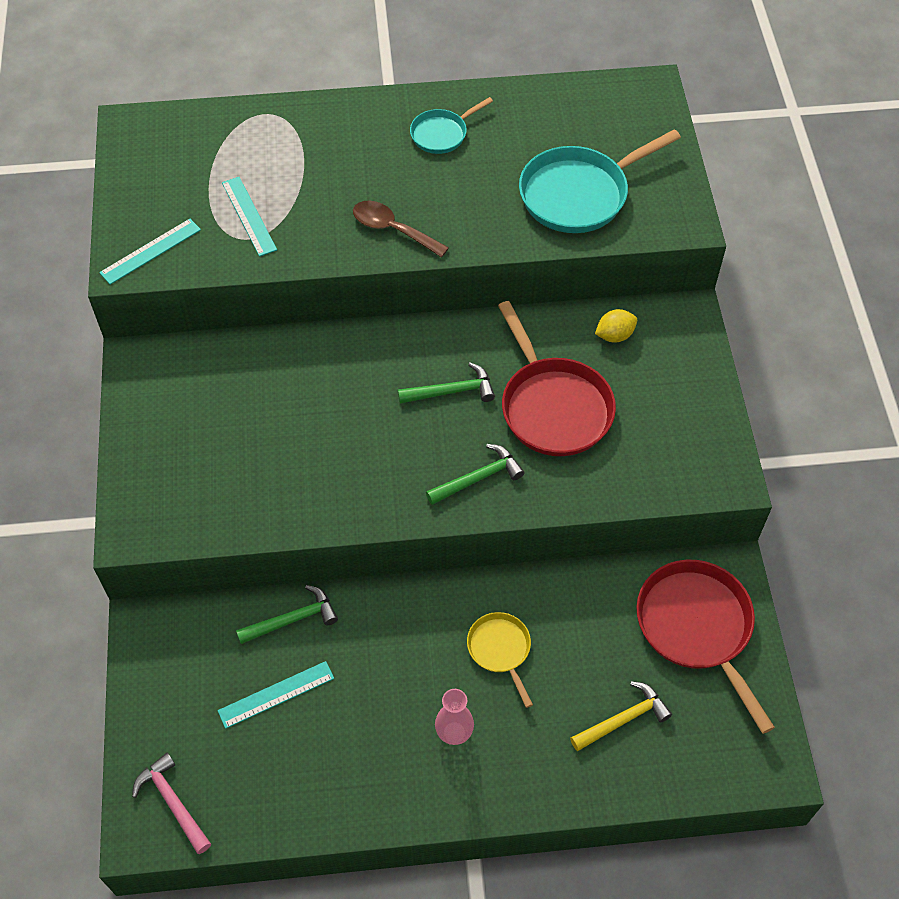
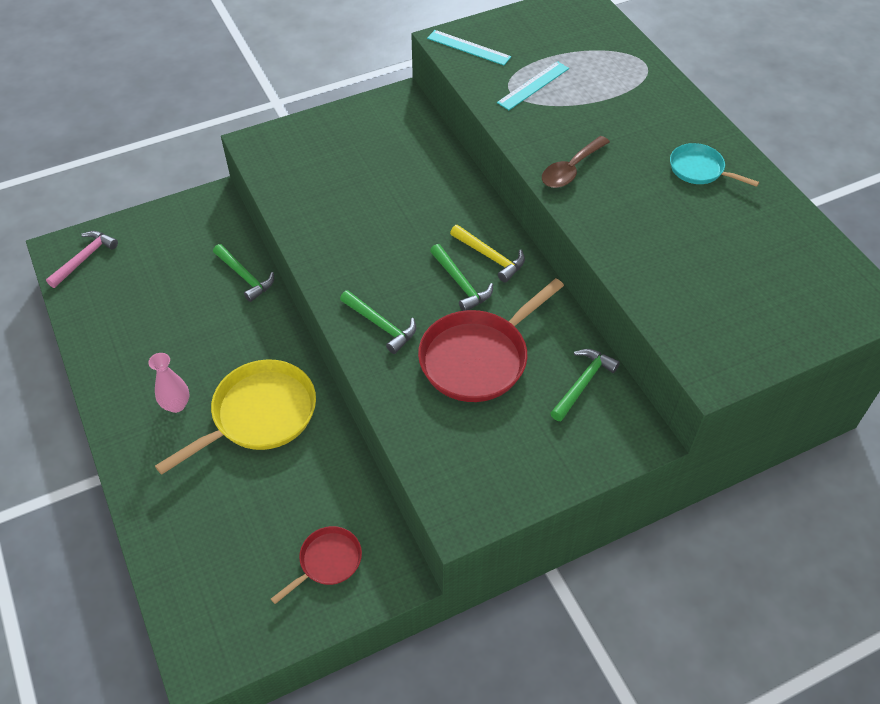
camera: 70 degrees right, 5 degrees down
(276, 694) = (180, 287): turquoise ruler -> none
(393, 229) = (571, 169): brown spoon -> brown spoon turned 150 degrees counterclockwise
(500, 650) = (258, 415): yellow pan -> yellow pan, size x1.85
(579, 194) = (694, 282): turquoise pan -> none
(614, 335) = (582, 383): yellow lemon -> green hammer
(623, 719) = (218, 523): yellow hammer -> yellow hammer (490, 257)
(697, 628) = (327, 562): red pan -> red pan, size x0.54

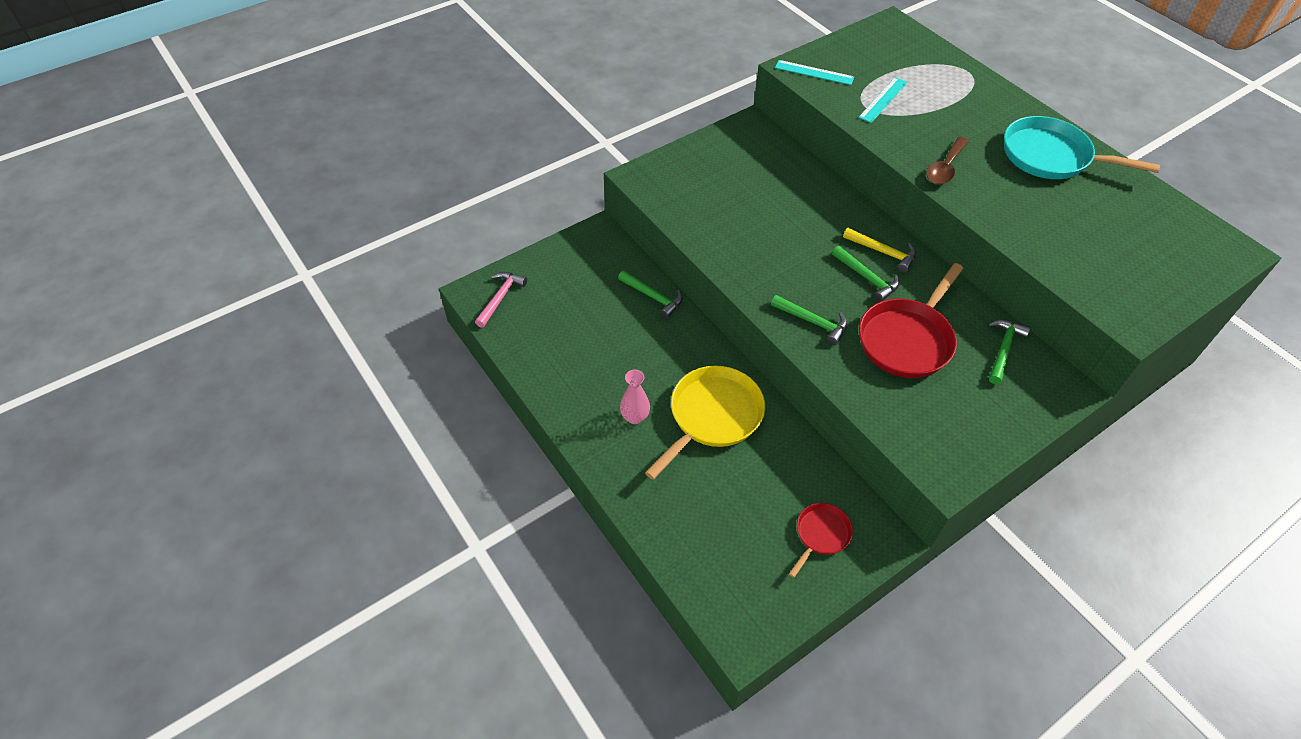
camera: 10 degrees left, 0 degrees up
(699, 170) = (1051, 157): turquoise pan -> turquoise pan, size x1.85

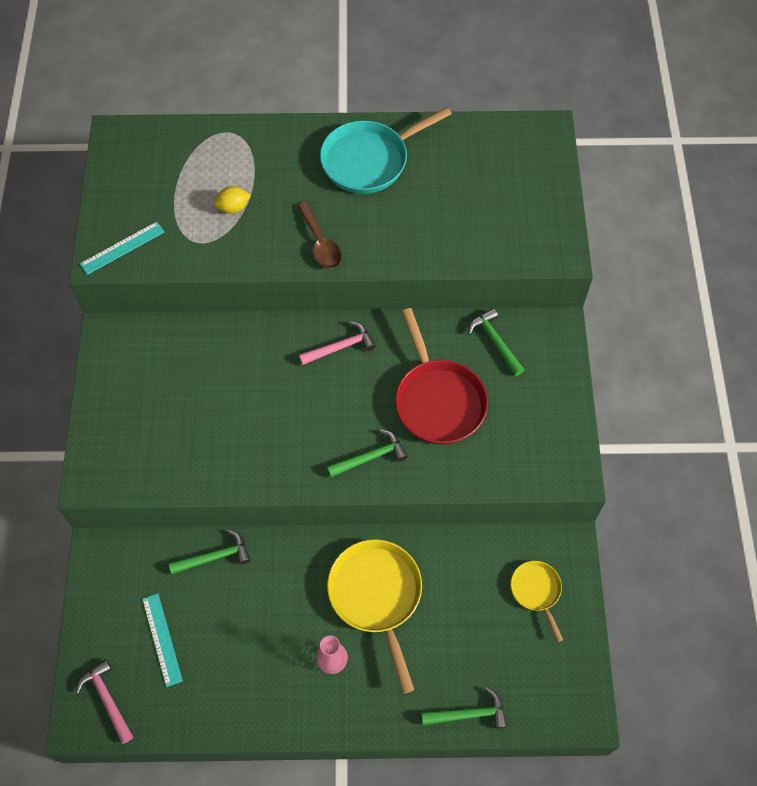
camera: 55 degrees left, 10 degrees up
(820, 535) = (536, 591): red pan -> yellow pan
(867, 278) = (357, 380): green hammer -> green hammer (468, 714)
(883, 99) = (204, 222): turquoise ruler -> turquoise ruler (162, 639)
(883, 252) = (340, 347): yellow hammer -> pink hammer
(913, 107) = (233, 208): none -> yellow lemon

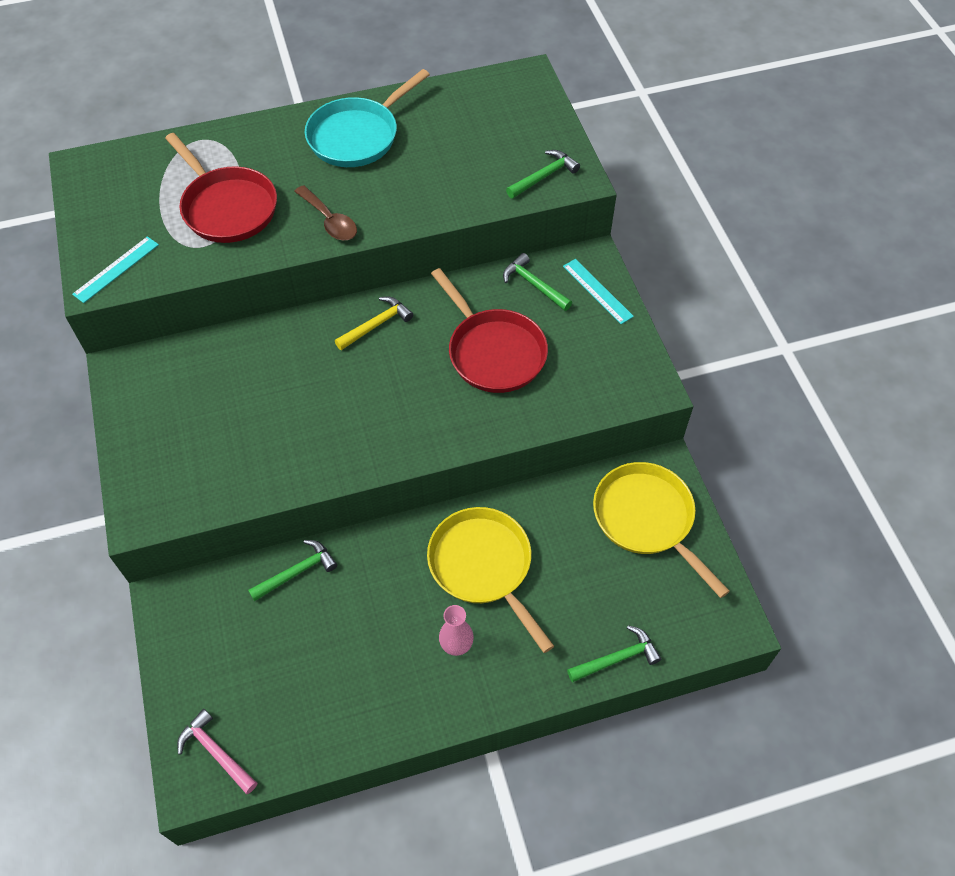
camera: 15 degrees left, 5 degrees down
(162, 639) = (261, 672): turquoise ruler -> turquoise ruler (597, 291)
(233, 208) = (227, 207): yellow lemon -> red pan
(340, 347) = (376, 325): pink hammer -> yellow hammer
(370, 457) = (440, 422): green hammer -> green hammer (544, 176)
(536, 591) = (647, 519): yellow pan -> yellow pan, size x1.85

